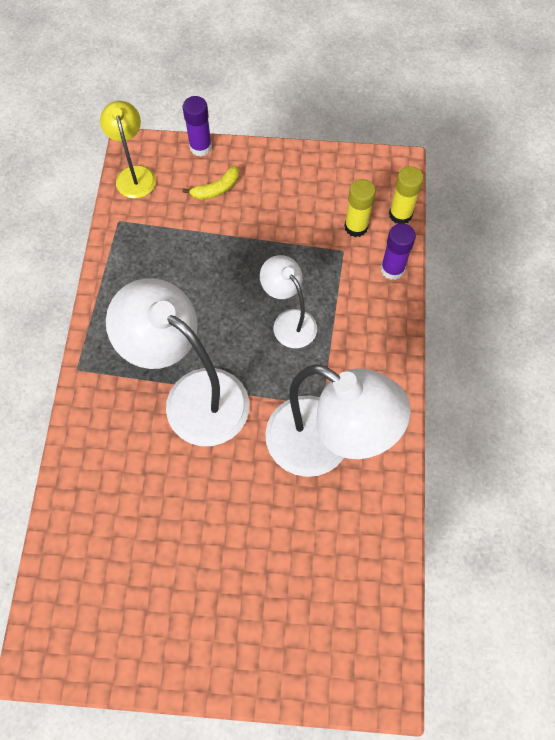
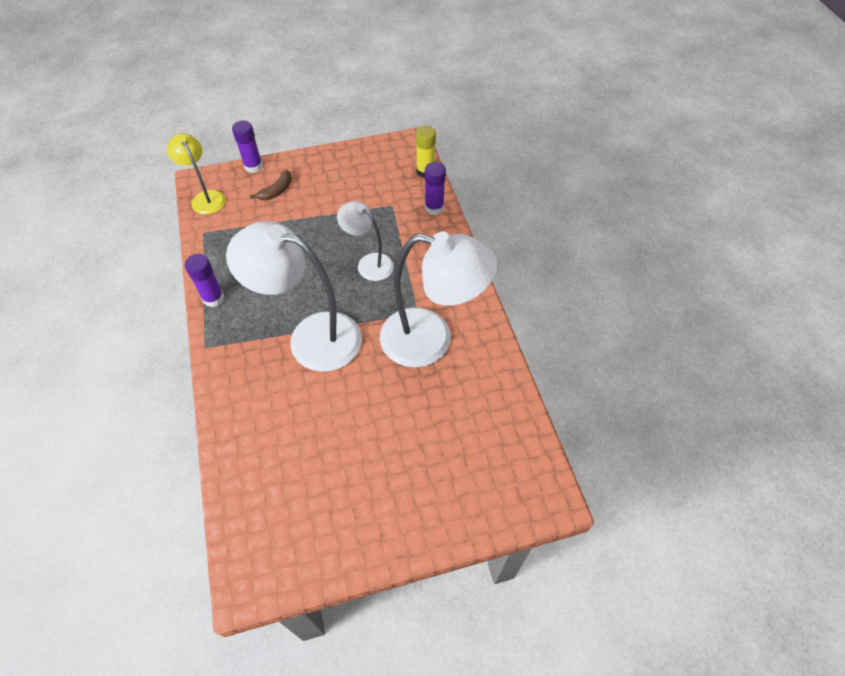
camera: 20 degrees left, 10 degrees down
(104, 311) = (213, 298): none -> purple glue stick
(216, 189) = (276, 191): yellow banana -> brown banana
(356, 227) = (395, 187): yellow glue stick -> none

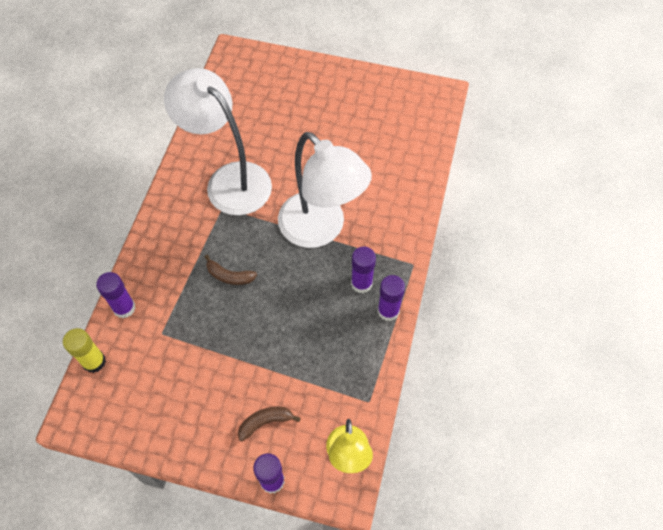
camera: 150 degrees left, 5 degrees up
(248, 309) = (361, 283): none -> purple glue stick
(369, 263) = (229, 276): white lamp -> brown banana

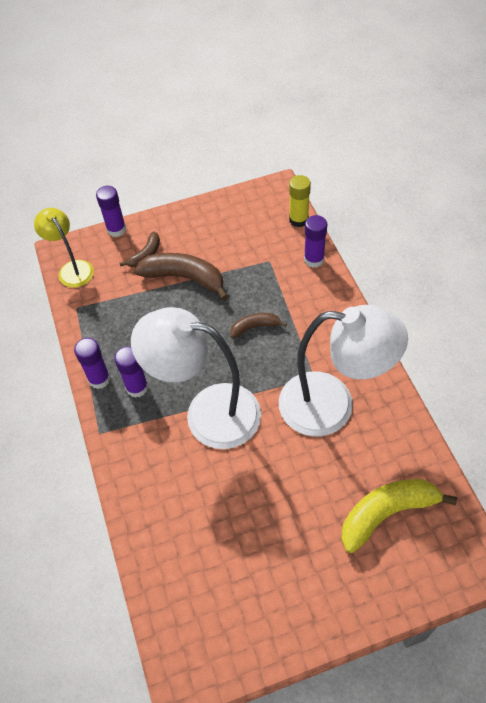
camera: 150 degrees right, 5 degrees down
(249, 367) = (184, 278): none -> brown banana
(258, 101) = (387, 513): none -> yellow banana

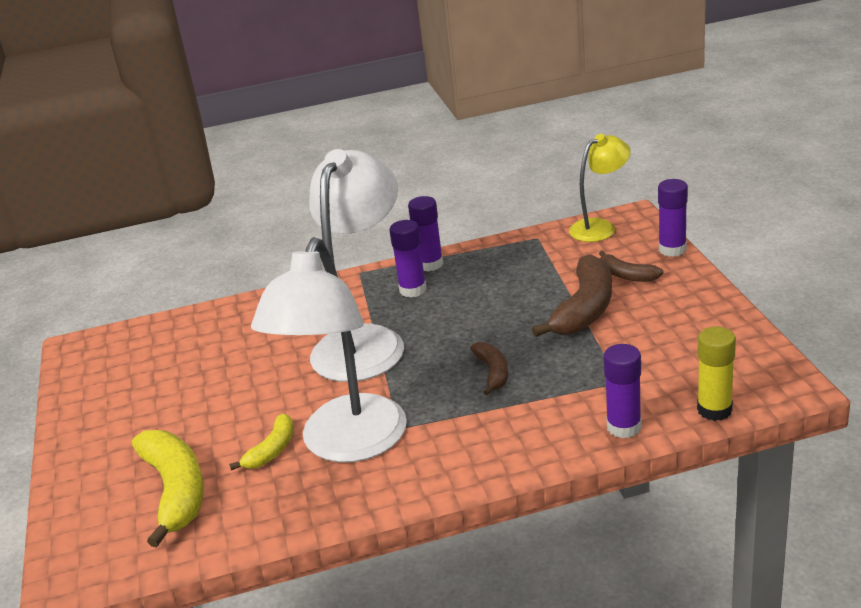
camera: 95 degrees right, 25 degrees down
(339, 455) = (272, 450): none -> yellow banana

